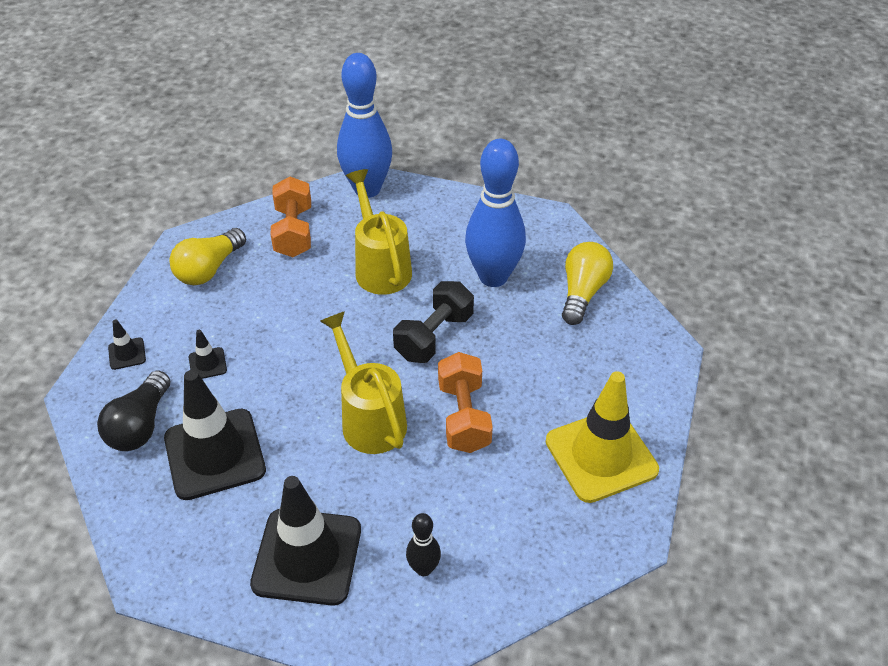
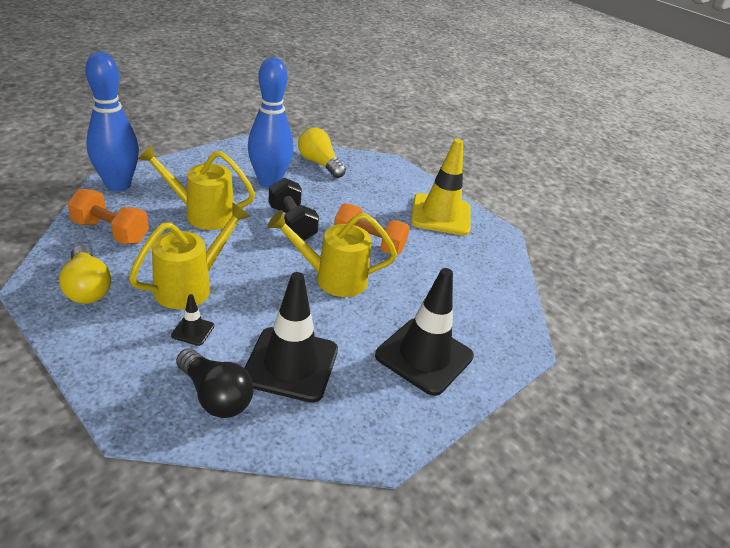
camera: 65 degrees left, 10 degrees down
(127, 354) = (121, 373): black traffic cone -> none
(265, 326) = (190, 286): none -> yellow watering can
(423, 568) = (470, 310): black bowling pin -> none

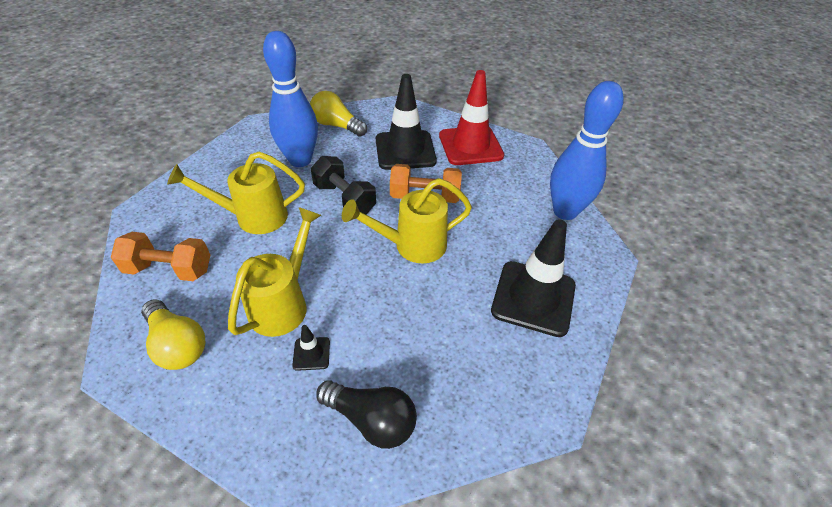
camera: 15 degrees left, 10 degrees up
(118, 185) = (150, 212): blue bowling pin -> blue bowling pin (565, 211)
(291, 364) = (423, 354): black traffic cone -> black traffic cone (405, 150)
(440, 215) = (470, 146): yellow traffic cone -> red traffic cone

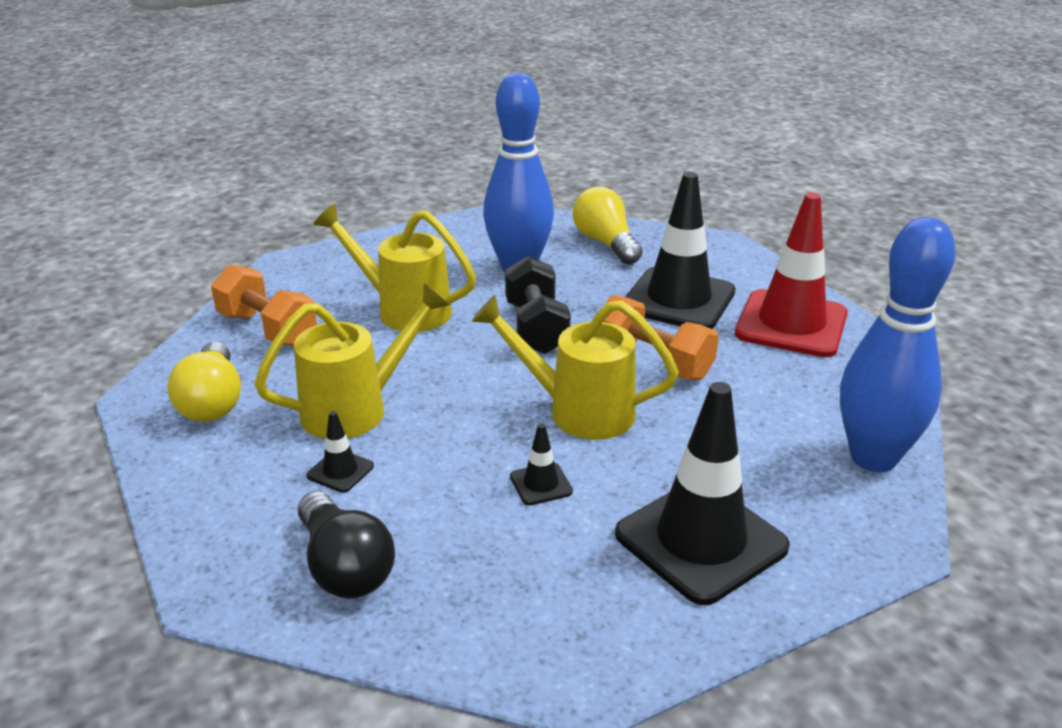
camera: 35 degrees right, 15 degrees down
(432, 303) = (541, 484): none -> black traffic cone

